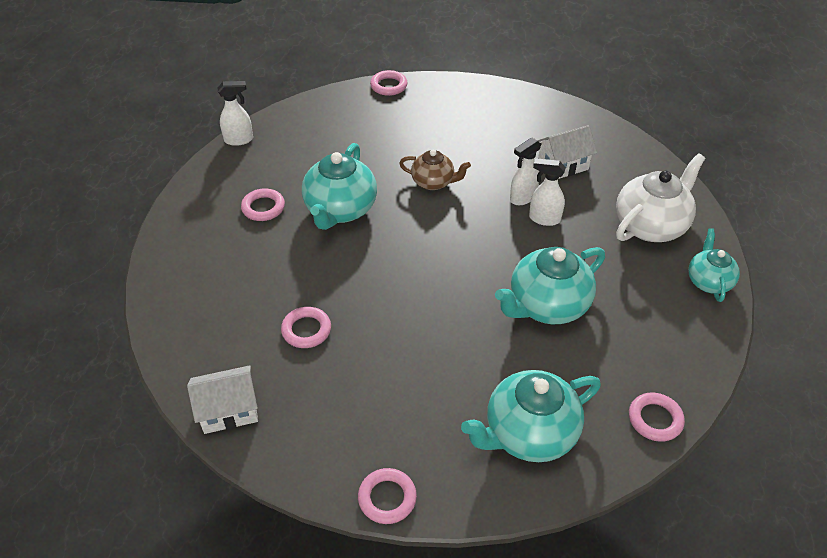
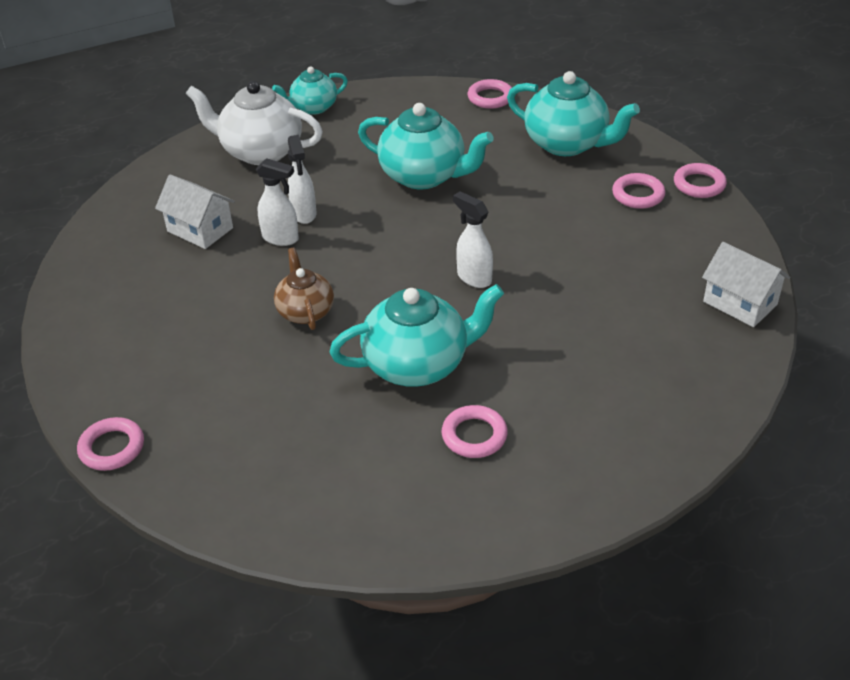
camera: 120 degrees left, 5 degrees down
(239, 140) = (362, 550): white spray bottle -> white spray bottle (473, 277)
(306, 330) = (605, 302): pink ring -> pink ring (638, 195)

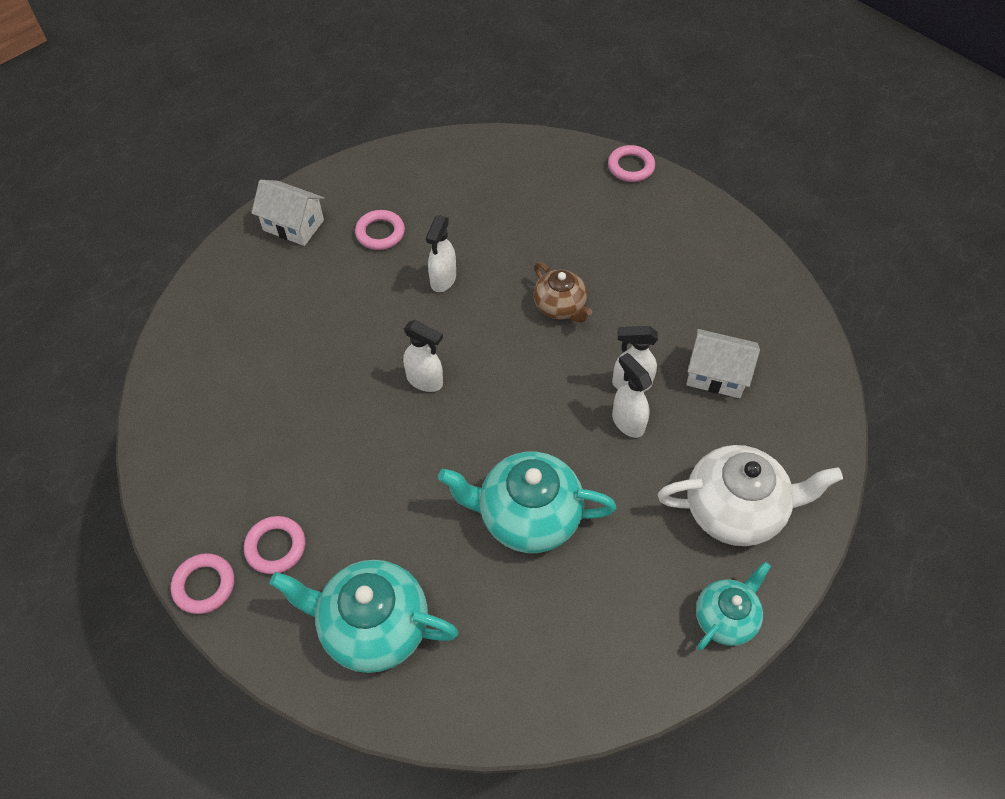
camera: 160 degrees right, 15 degrees up
(418, 364) = (443, 280): turquoise teapot -> white spray bottle
(490, 98) = (500, 710): pink ring -> none
(740, 303) = (170, 411): white house -> white house (293, 225)

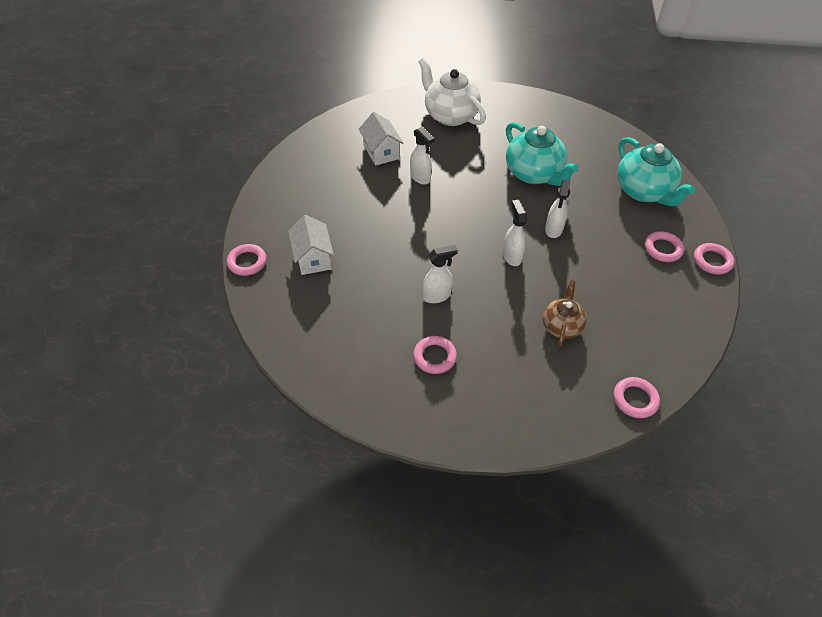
camera: 130 degrees left, 5 degrees down
(175, 343) = (635, 399): none -> pink ring
(293, 225) = (480, 415): white house -> white house (313, 258)
(560, 307) = (400, 231): brown teapot -> brown teapot (561, 326)
(627, 422) = (444, 168): white spray bottle -> white spray bottle (553, 230)
(725, 617) = (502, 98): turquoise teapot -> none

